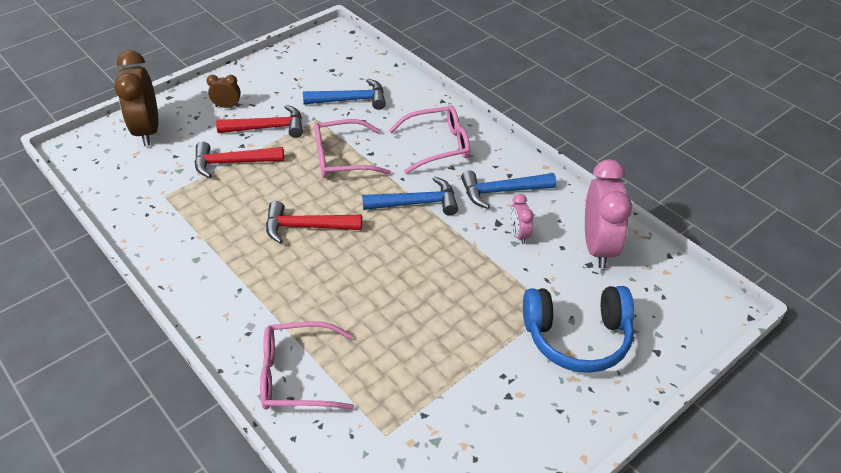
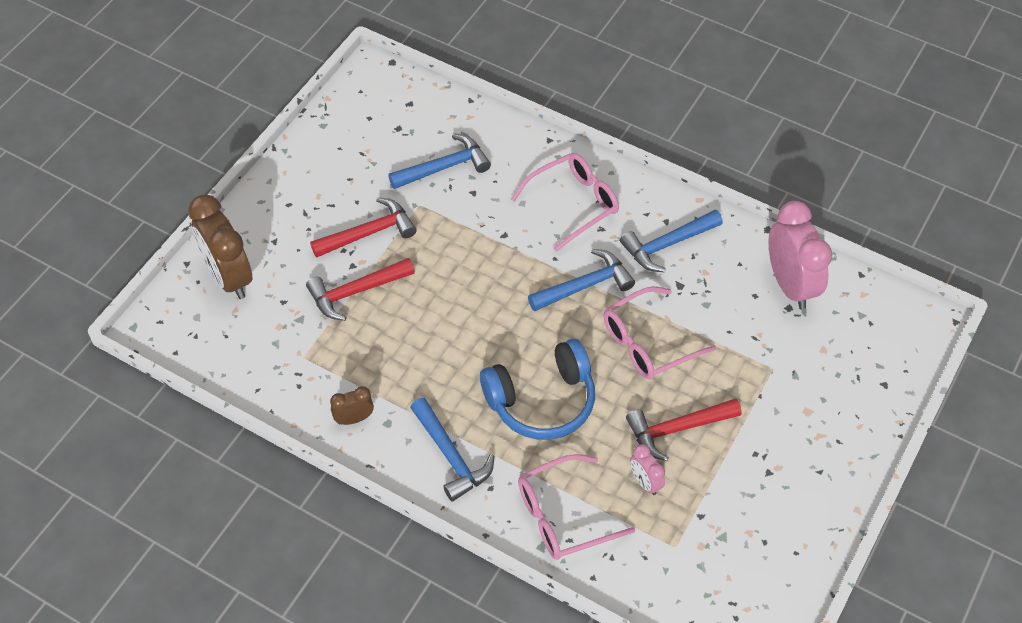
camera: 20 degrees left, 10 degrees up
(227, 106) = (303, 216): brown clock -> brown clock (354, 419)
(230, 298) = (450, 456): none -> blue hammer
(307, 227) = (484, 349): red hammer -> red hammer (677, 429)
(342, 158) = (476, 250): pink glasses -> pink glasses (649, 342)
(519, 234) = (707, 293): pink clock -> pink clock (645, 482)
(577, 337) = (807, 392): blue headphones -> blue headphones (542, 401)

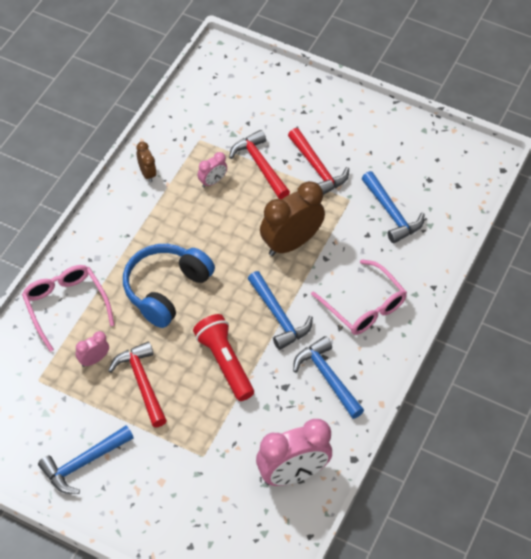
camera: 85 degrees right, 0 degrees up
(229, 277) = (267, 89): brown clock -> brown clock (291, 243)
(376, 344) = (212, 181): none -> pink clock
(450, 456) = (116, 233): blue hammer -> blue hammer (84, 463)
(542, 401) = (165, 289): blue headphones -> blue headphones turned 60 degrees clockwise
(649, 342) = (224, 363): pink glasses -> red flashlight

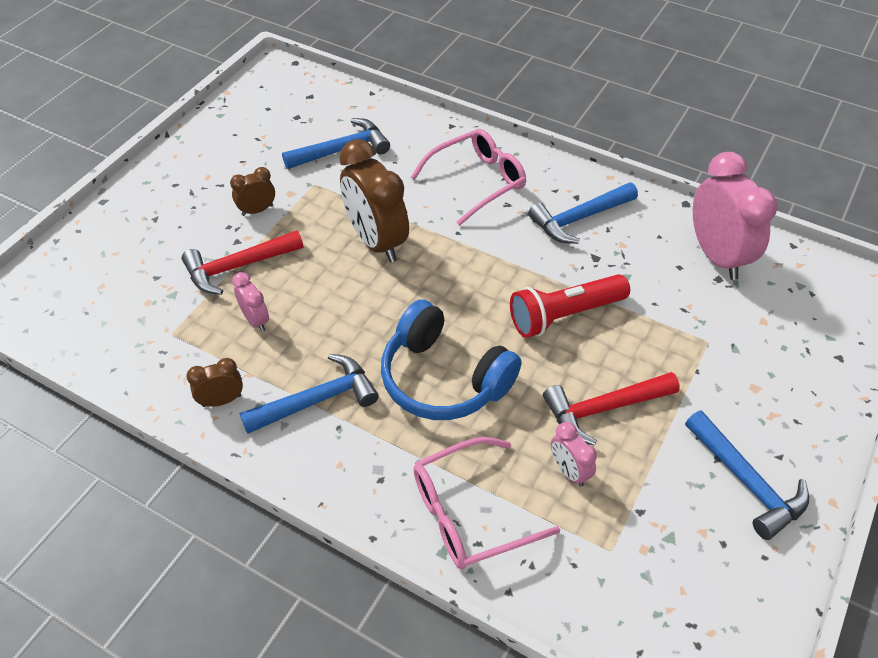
camera: 85 degrees left, 5 degrees down
(278, 316) = (491, 259): blue hammer -> blue hammer (317, 400)
(317, 168) = (257, 210): red hammer -> brown clock

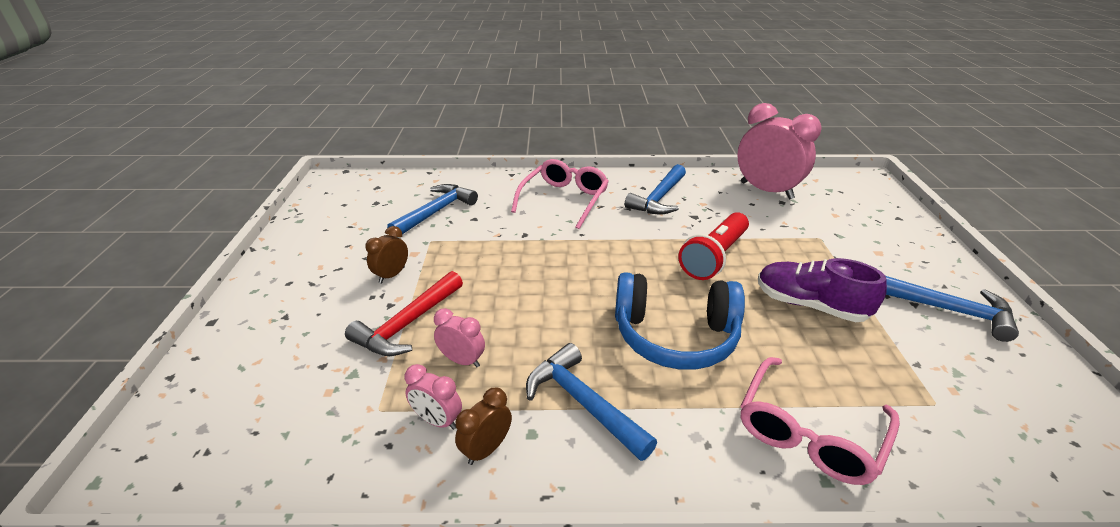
camera: 30 degrees left, 15 degrees down
(317, 400) = (583, 403): blue hammer -> blue hammer turned 75 degrees counterclockwise
(376, 241) = (522, 261): brown clock -> none
(569, 471) = (839, 359): pink clock -> pink clock (437, 420)
(604, 408) = (810, 305): red hammer -> purple shoe

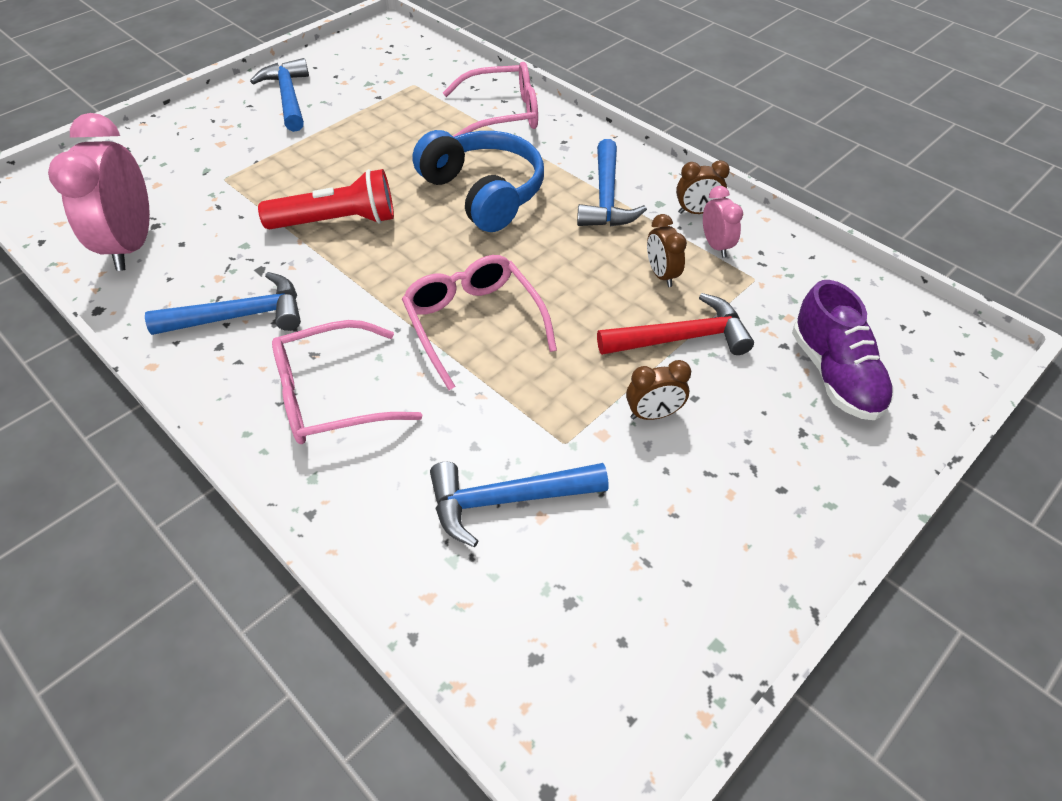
camera: 135 degrees left, 15 degrees up
(462, 360) = (661, 275): pink clock -> brown clock
(546, 257) = (474, 324): none -> pink glasses
(810, 305) = (357, 151): purple shoe -> purple shoe (834, 375)

